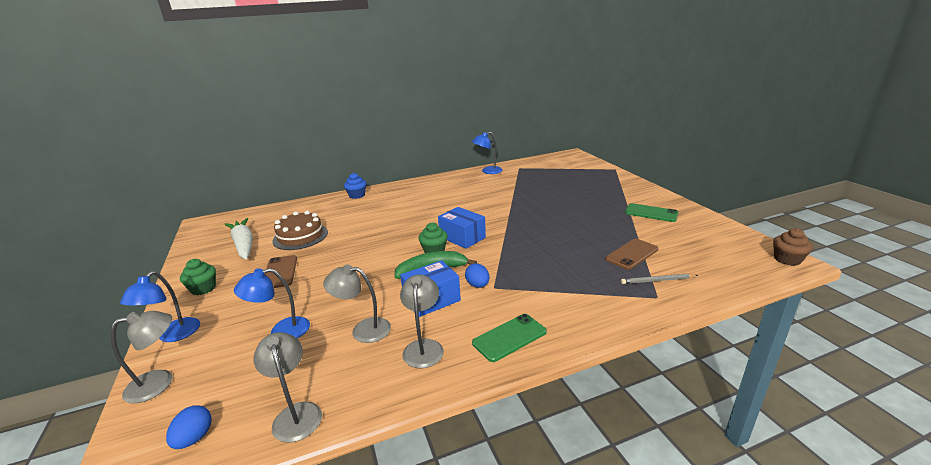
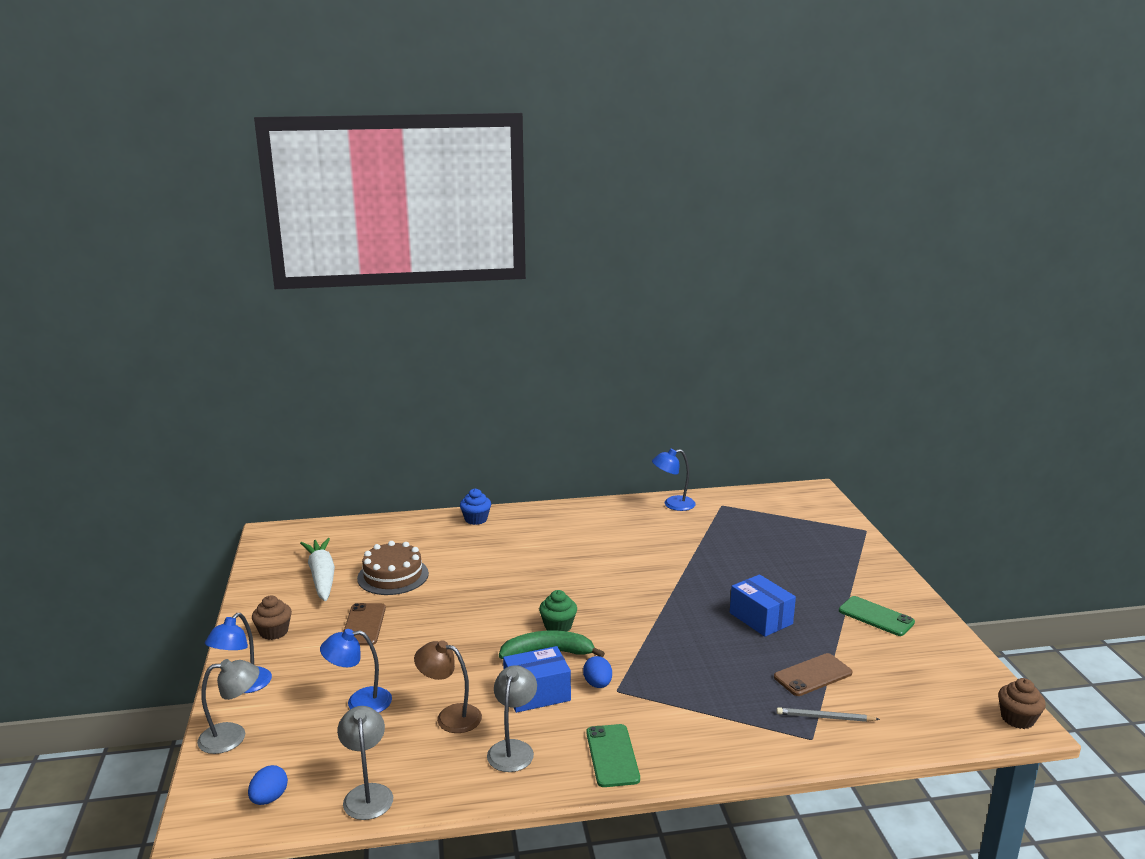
camera: 10 degrees right, 5 degrees down
(203, 288) = (274, 632): green cupcake -> brown cupcake
(363, 329) = (450, 716): grey lamp -> brown lamp
(462, 237) = (600, 612): blue box -> blue box (761, 618)
(509, 337) = (612, 755): green phone -> green phone turned 75 degrees counterclockwise

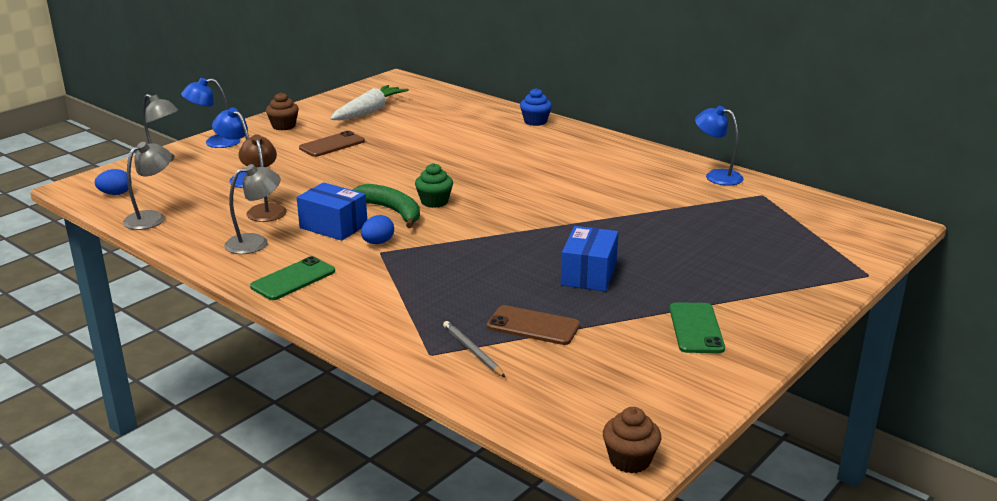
camera: 50 degrees right, 5 degrees up
(393, 576) = (407, 129): brown cake -> none

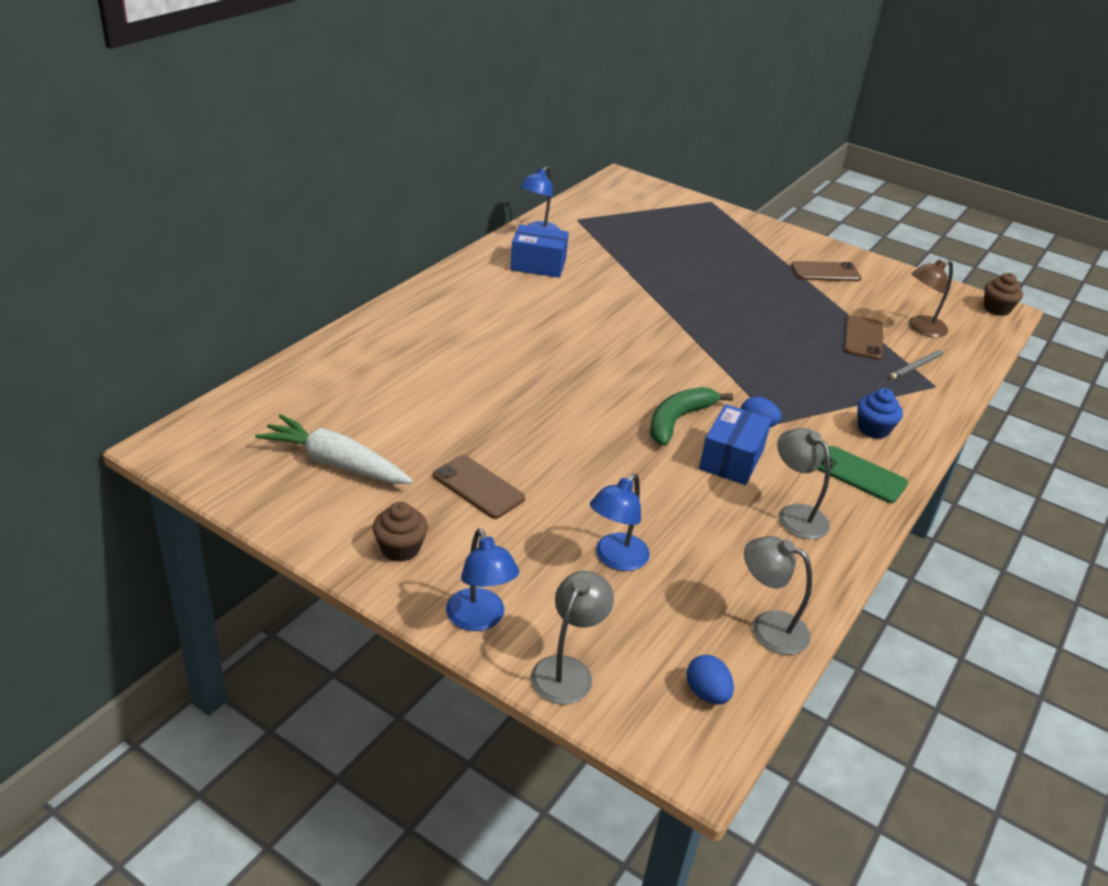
camera: 100 degrees left, 10 degrees up
(265, 209) = (707, 521): brown lamp -> brown lamp (921, 328)
(434, 202) = (644, 392): green cupcake -> none
(535, 121) = (385, 324): blue cupcake -> blue cupcake (873, 429)
(589, 274) = (765, 309): blue box -> blue box (538, 265)
(696, 328) = (825, 272): green phone -> brown phone

